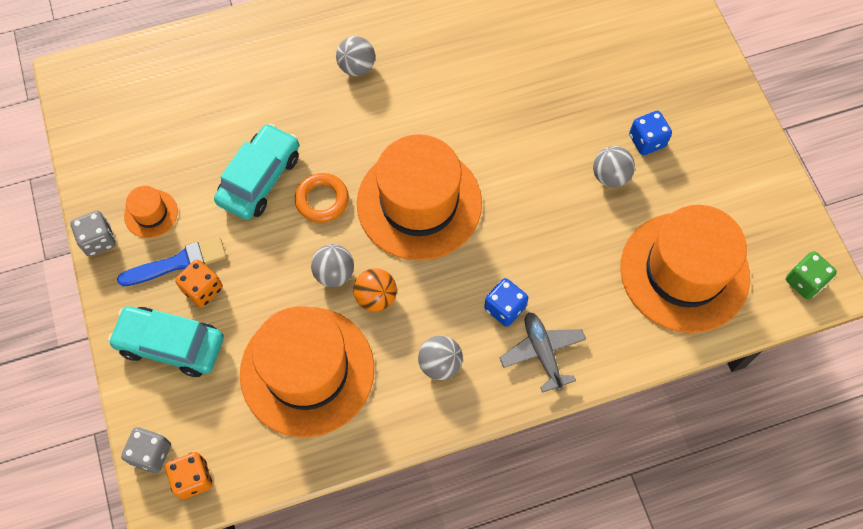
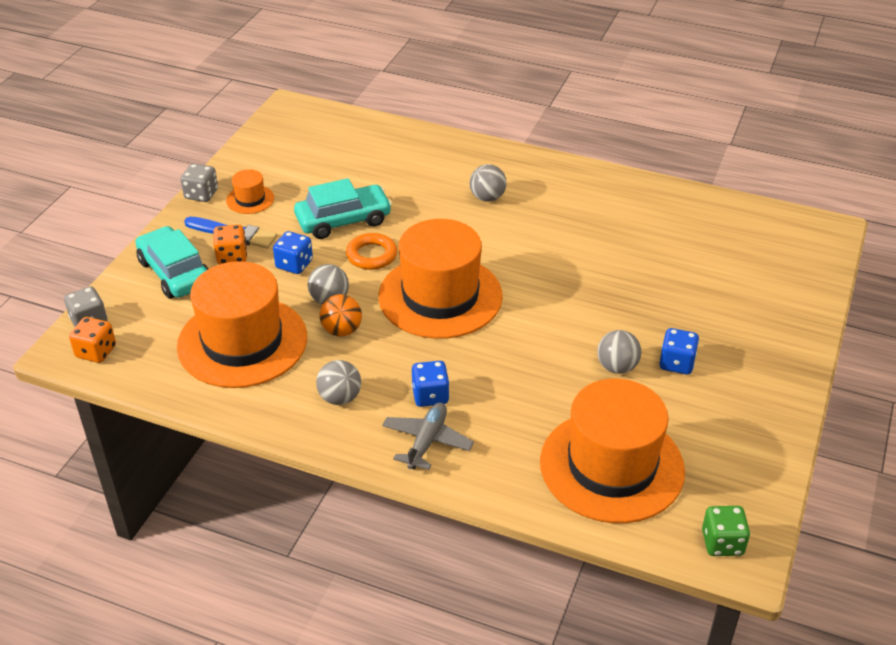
camera: 40 degrees right, 25 degrees down
(266, 258) = (294, 264): none -> blue dice

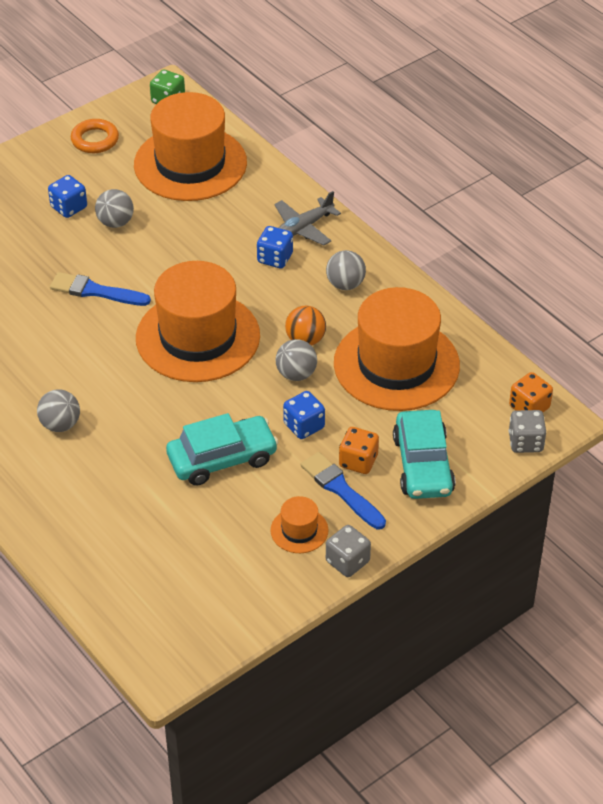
camera: 150 degrees left, 5 degrees up
(343, 220) = (222, 459): turquoise car -> turquoise car turned 150 degrees clockwise
(371, 255) = (225, 405): orange ring -> orange ring (95, 140)
(566, 298) = (95, 291): none -> blue brush

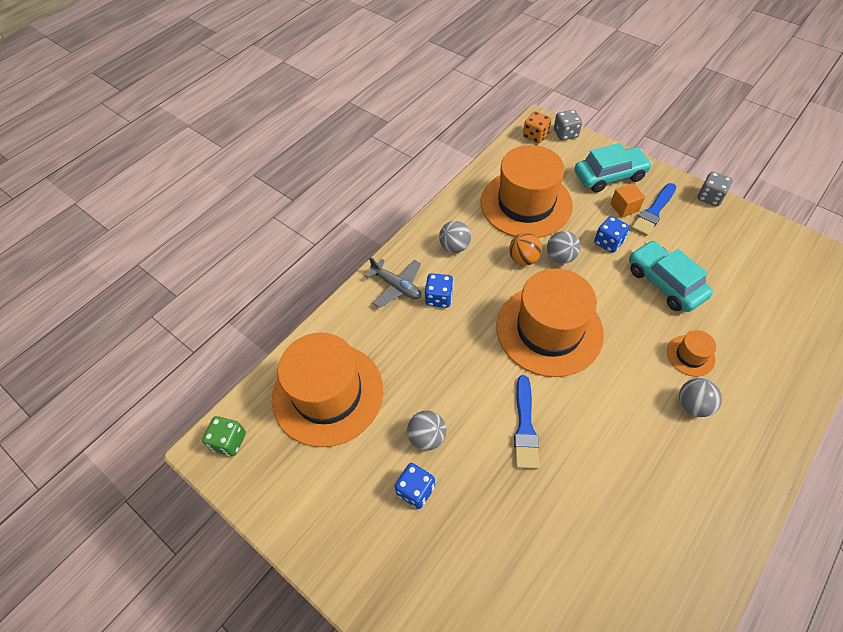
camera: 100 degrees left, 10 degrees up
(95, 140) = (302, 498): orange ring -> none
(299, 530) = (700, 226): orange hat -> orange hat (690, 355)
(358, 461) = (624, 207): orange dice -> orange cube

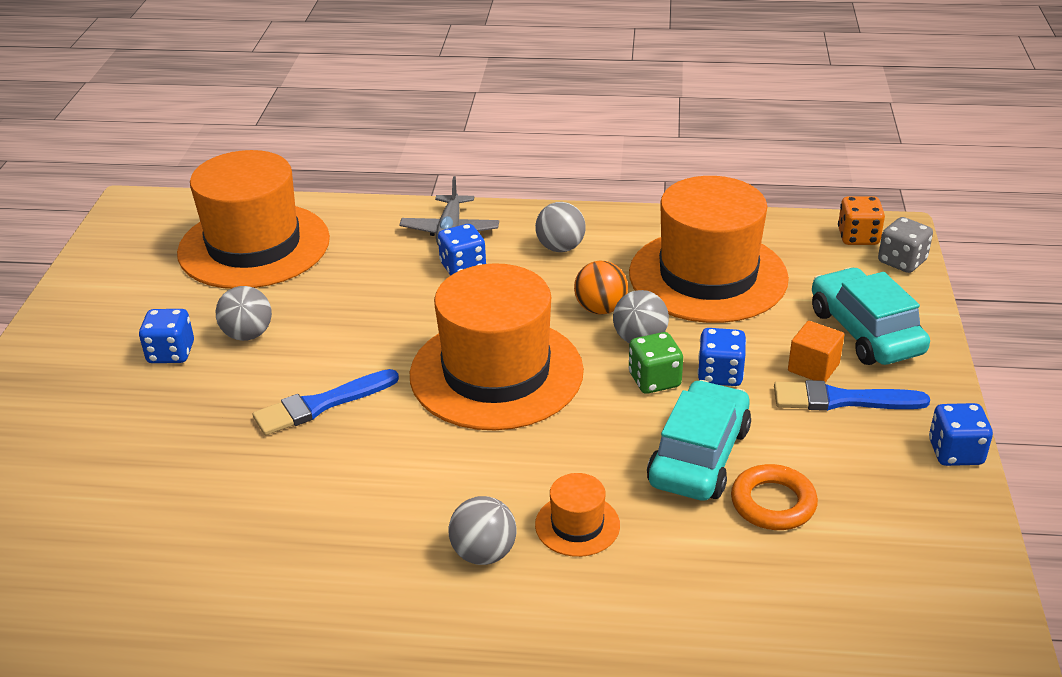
camera: 55 degrees right, 20 degrees down
(229, 441) = (149, 212): green dice -> green dice (654, 380)
(609, 176) = (865, 332): turquoise car -> turquoise car turned 150 degrees counterclockwise
(709, 197) = (955, 452): grey dice -> blue dice
(711, 275) = (773, 503): none -> orange ring

